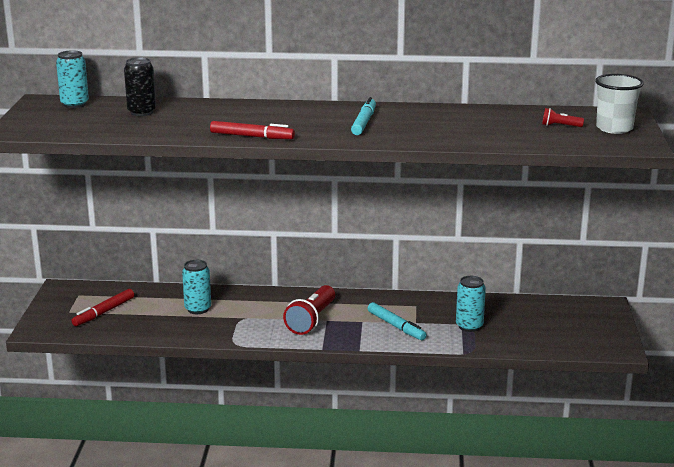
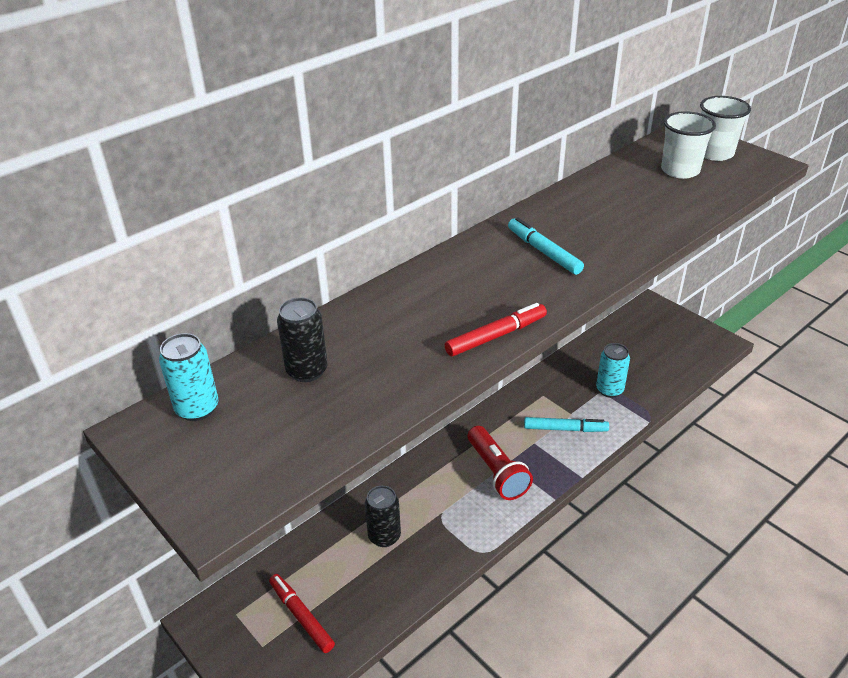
camera: 45 degrees left, 15 degrees up
(104, 312) = (301, 616): red marker -> red marker turned 150 degrees clockwise
(198, 309) = (384, 536): turquoise can -> black can
(560, 126) = (680, 170): red flashlight -> white cup

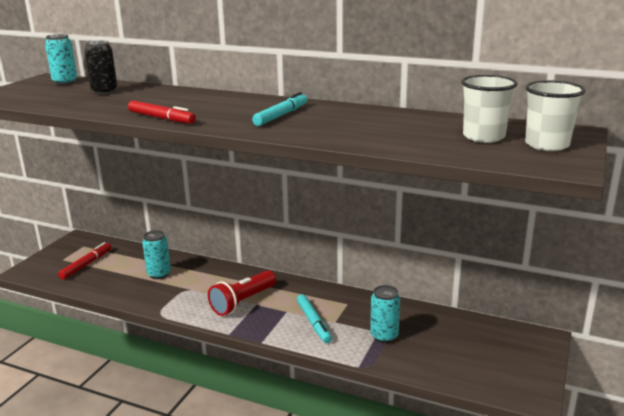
camera: 65 degrees right, 15 degrees down
(384, 536) = (159, 274): black can -> turquoise can

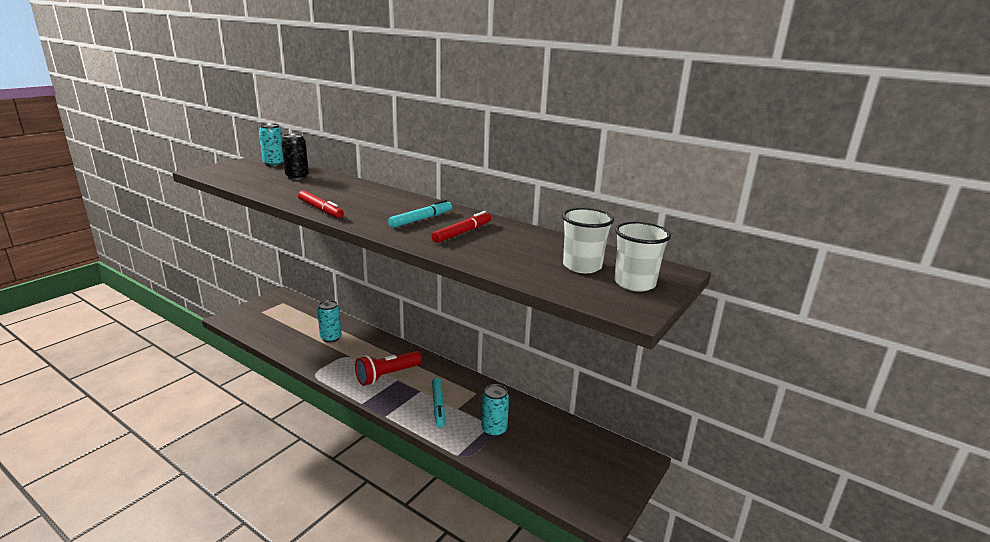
camera: 10 degrees right, 0 degrees up
(86, 264) = (277, 320): red marker -> red marker (462, 232)

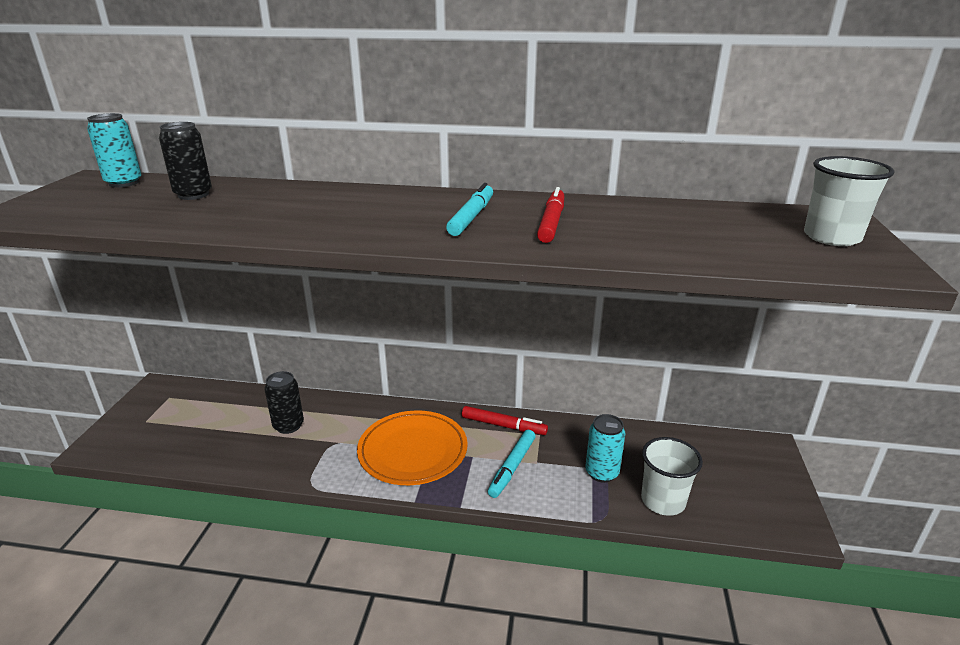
camera: 25 degrees left, 5 degrees up
(320, 209) = (307, 233): red marker -> red marker (503, 426)
(331, 338) = (288, 426): turquoise can -> black can
(387, 375) = (413, 451): red flashlight -> orange plate
(438, 406) = (512, 467): turquoise marker -> turquoise marker turned 60 degrees clockwise
(582, 266) = (749, 231): white cup -> white cup (663, 501)

